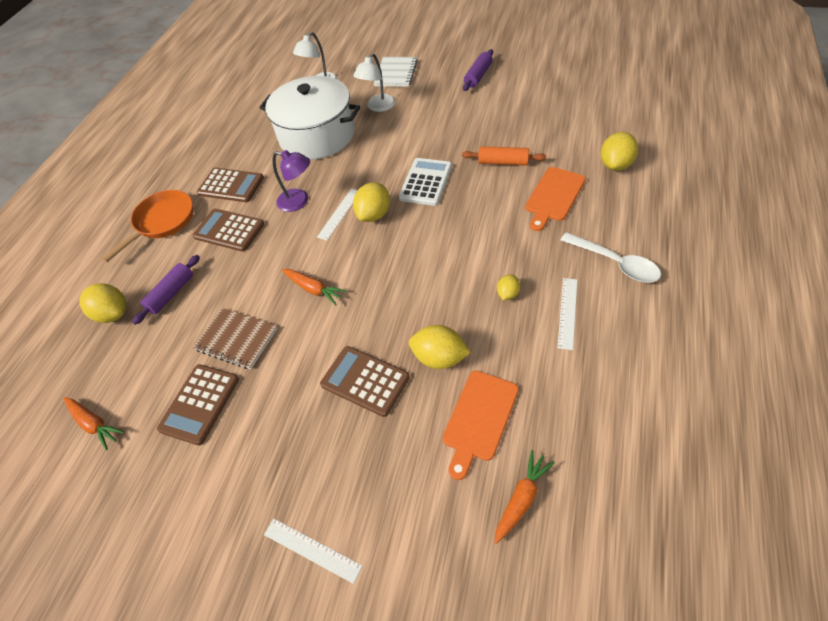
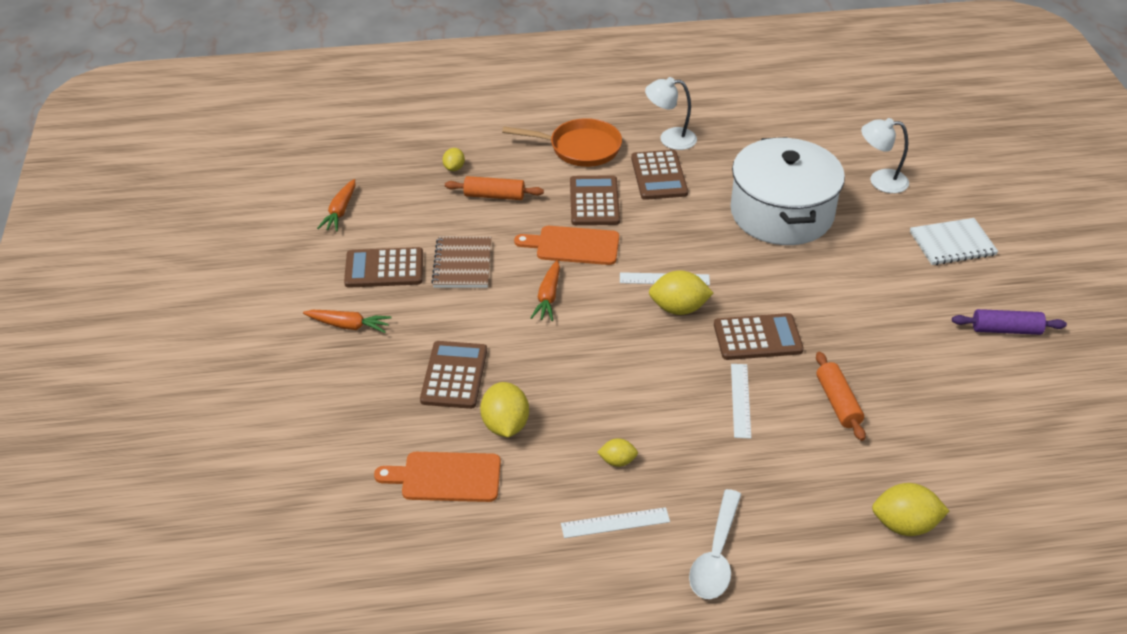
camera: 60 degrees right, 10 degrees down
(113, 314) = (454, 168): yellow lemon -> yellow lemon, size x0.56
(171, 294) = (494, 196): purple rolling pin -> orange rolling pin
(299, 201) = (664, 239): purple lamp -> none
(312, 550) = (277, 396): white ruler -> white ruler (740, 400)
(378, 107) = (870, 249): white lamp -> white lamp (670, 139)
(426, 182) = (757, 338): white calculator -> brown calculator
(521, 499) = (371, 532): orange carrot -> orange carrot (348, 325)
(554, 196) = (802, 469): orange cutting board -> orange cutting board (573, 246)

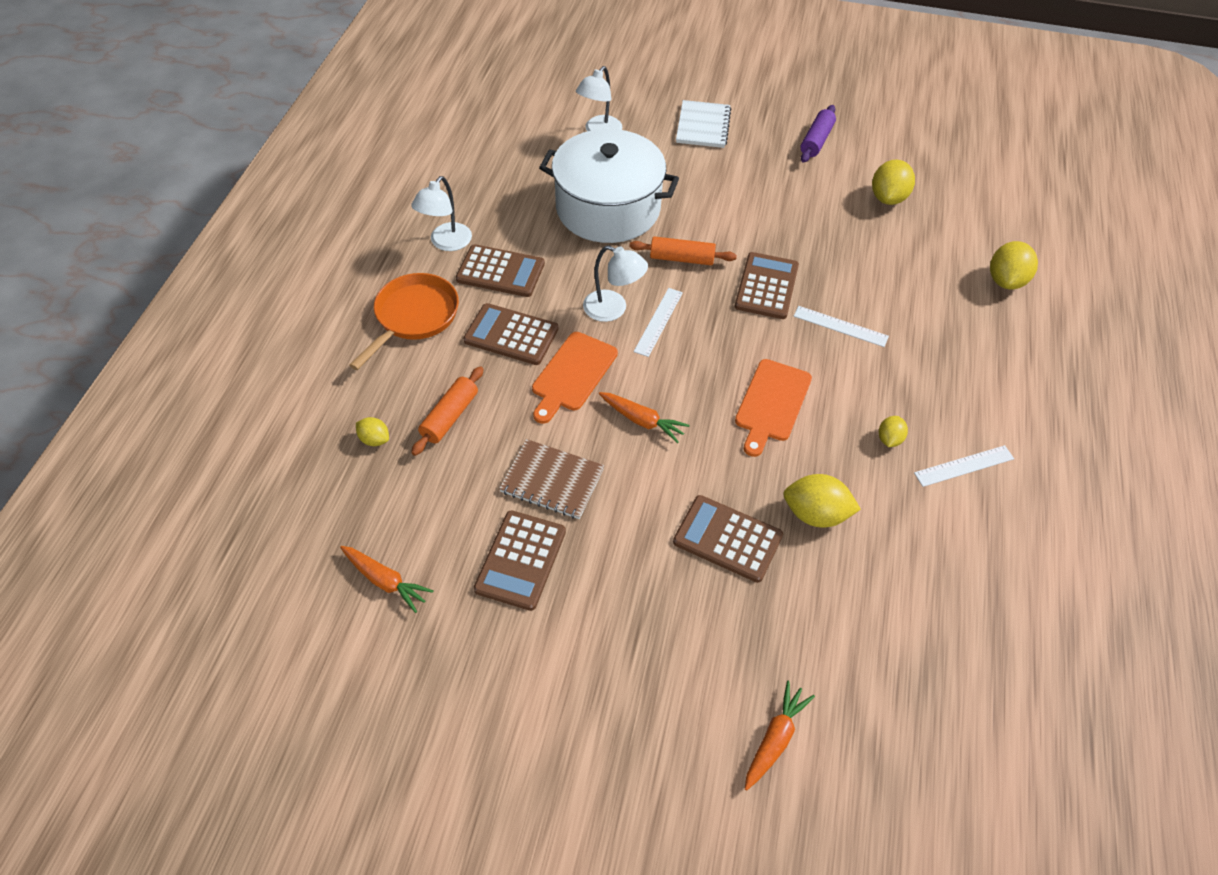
camera: 70 degrees left, 10 degrees up
(348, 325) = (604, 624): orange carrot -> orange carrot (774, 739)
(446, 477) = (873, 588): orange cutting board -> orange cutting board (772, 403)
(615, 523) = (964, 466): white ruler -> white ruler turned 60 degrees clockwise
(660, 249) = (613, 309): none -> white lamp
(678, 308) = (705, 326): yellow lemon -> yellow lemon (888, 198)
(716, 556) = (1015, 408): white spoon -> none
(837, 402) = (863, 266): orange rolling pin -> orange rolling pin (681, 259)

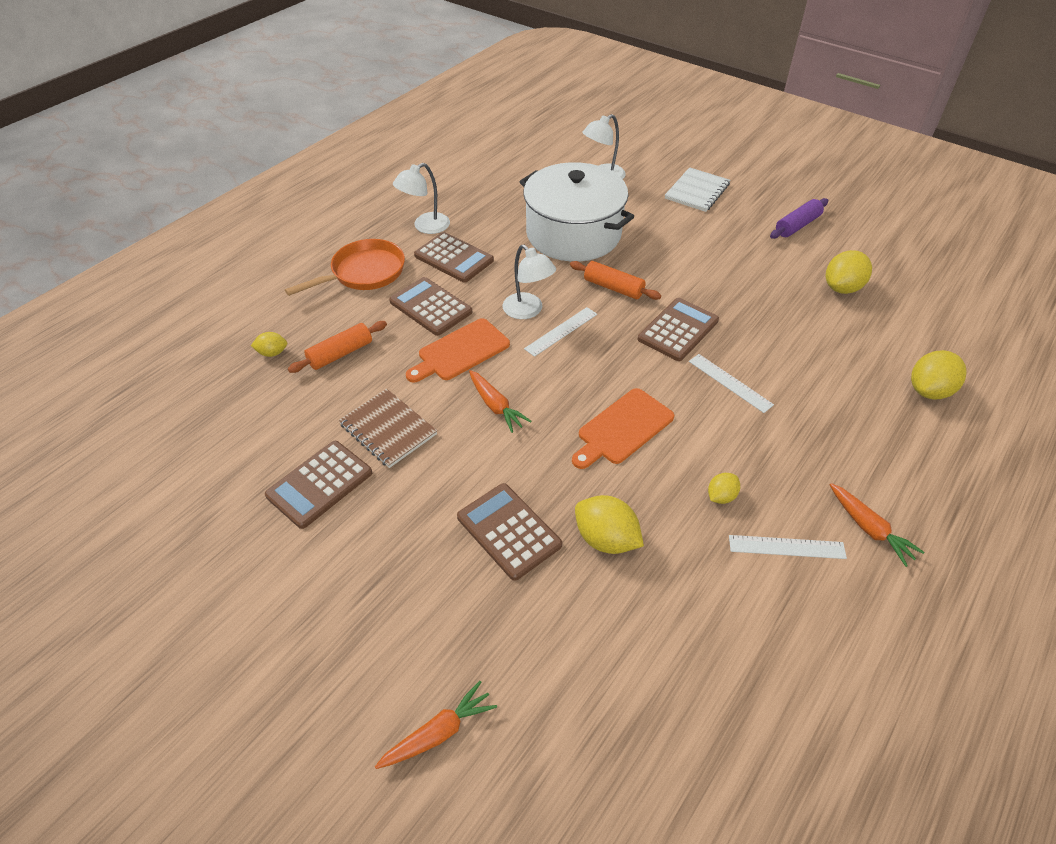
camera: 25 degrees right, 5 degrees down
(374, 439) = (272, 353): yellow lemon -> yellow lemon turned 60 degrees counterclockwise
(385, 581) = (205, 462): orange carrot -> orange carrot (868, 528)

